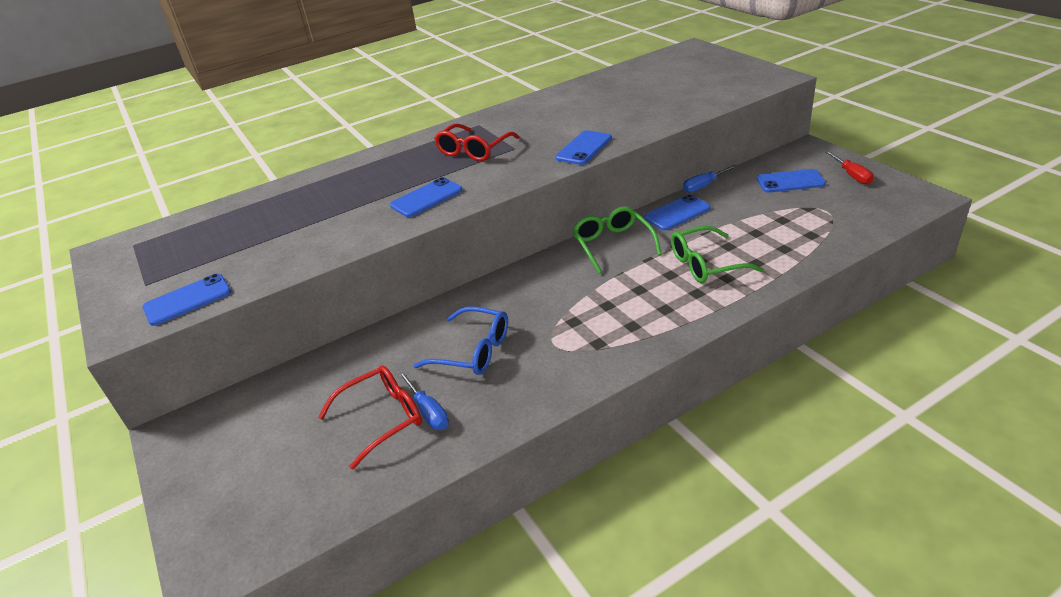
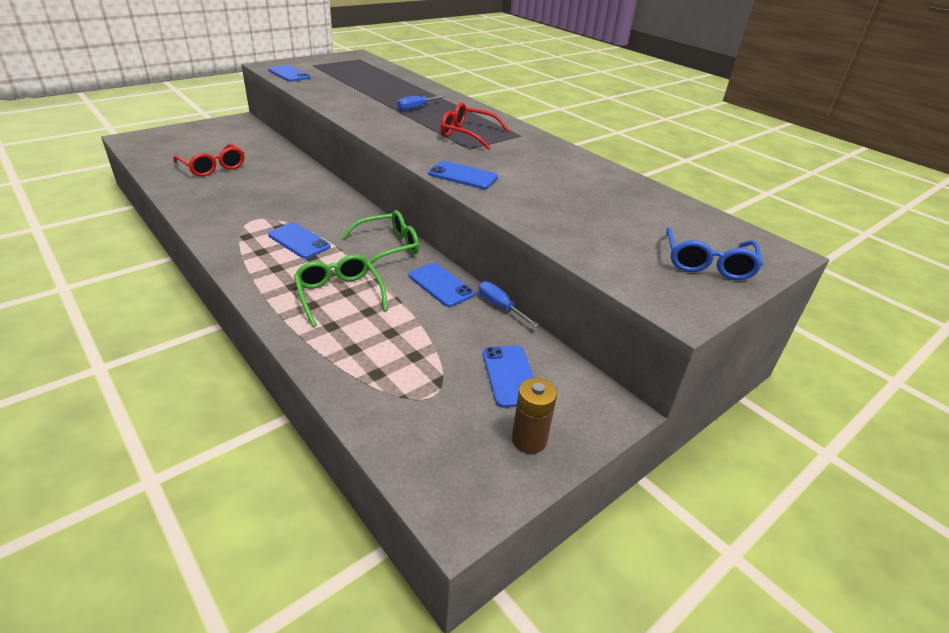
camera: 75 degrees right, 0 degrees up
(426, 198) = (387, 121): blue phone -> blue phone (299, 241)
(428, 411) = (210, 179): blue screwdriver -> blue screwdriver (417, 108)
(473, 351) = (264, 191): blue glasses -> blue glasses (707, 263)
(851, 175) = (529, 440): red screwdriver -> brown battery

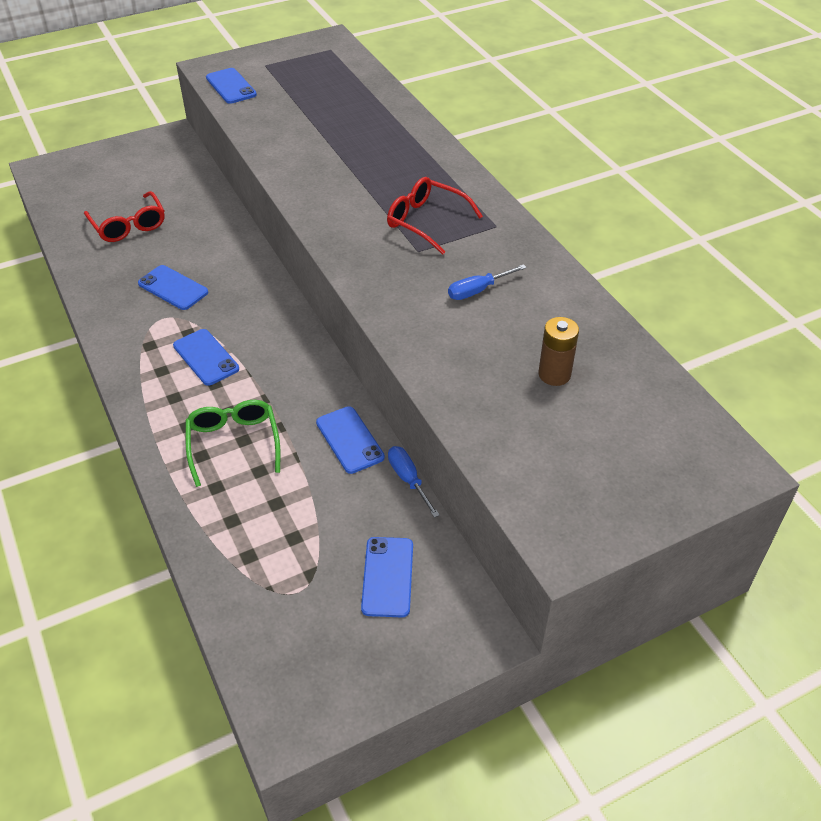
camera: 15 degrees right, 10 degrees up
(388, 247) = (305, 375): green glasses -> none
(417, 108) = (377, 163): blue screwdriver -> blue screwdriver (478, 290)
(463, 176) = (393, 304): blue phone -> blue phone (173, 288)
(529, 440) = (381, 658): brown battery -> brown battery (554, 374)
(707, 263) = (633, 478): blue glasses -> none

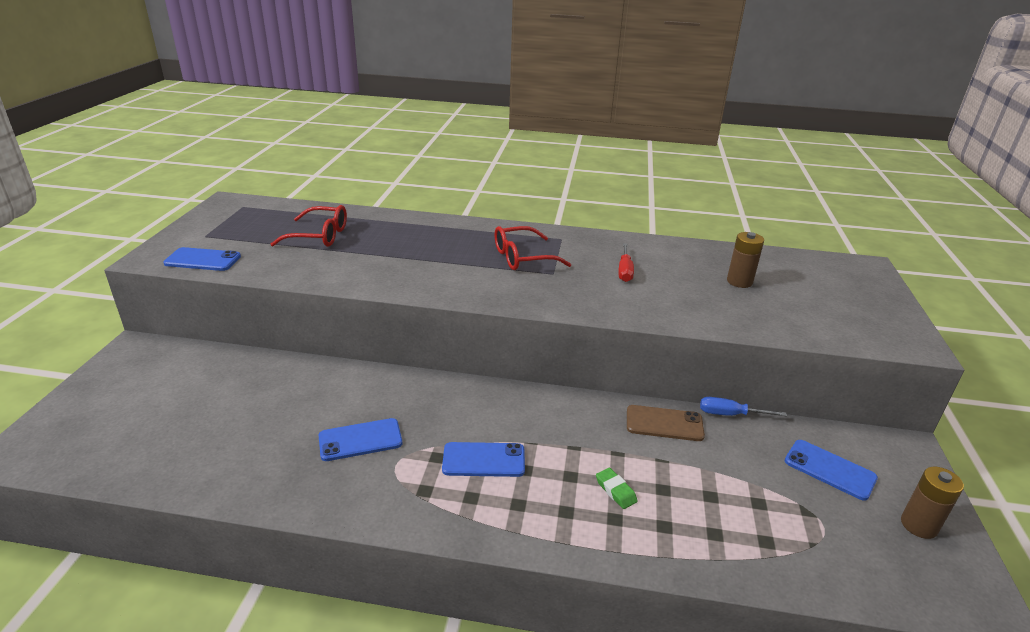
camera: 55 degrees left, 15 degrees down
(129, 225) = (223, 430): red glasses -> red glasses (319, 236)
(233, 443) = (615, 491): green glasses -> green eraser
(350, 440) = (664, 423): blue phone -> brown phone
(359, 663) = (919, 525): none -> brown battery
(478, 290) = (625, 271): blue screwdriver -> red screwdriver

